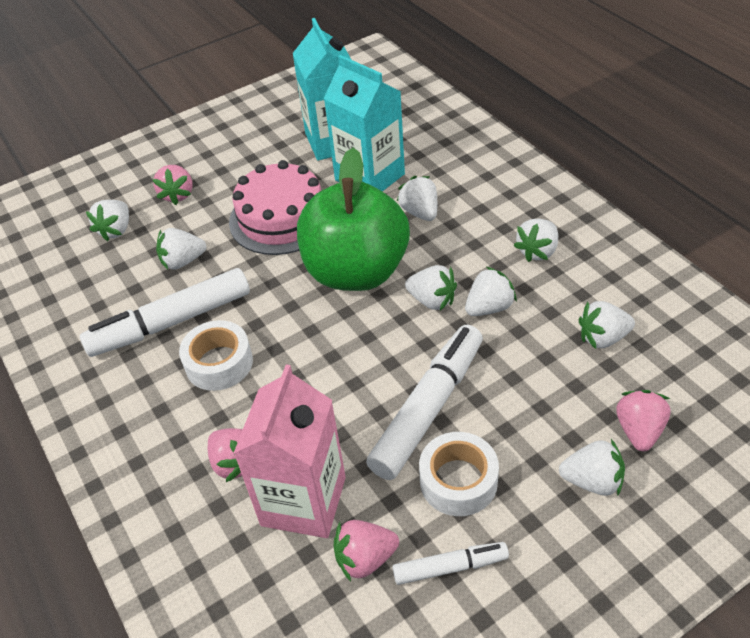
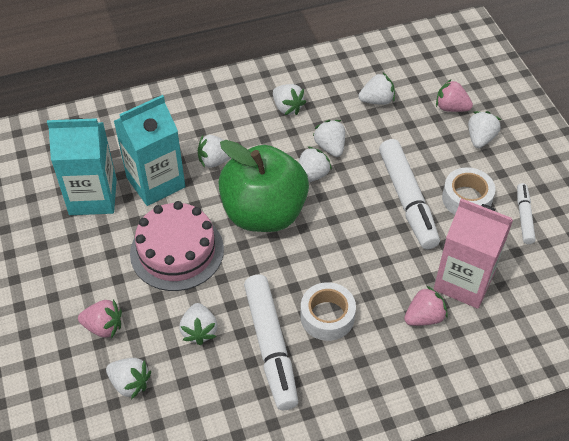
camera: 80 degrees left, 5 degrees up
(365, 558) = (511, 256): pink strawberry -> none
(428, 408) = (407, 200): white marker -> white marker turned 150 degrees counterclockwise
(603, 338) = (377, 100): white strawberry -> white strawberry turned 105 degrees counterclockwise

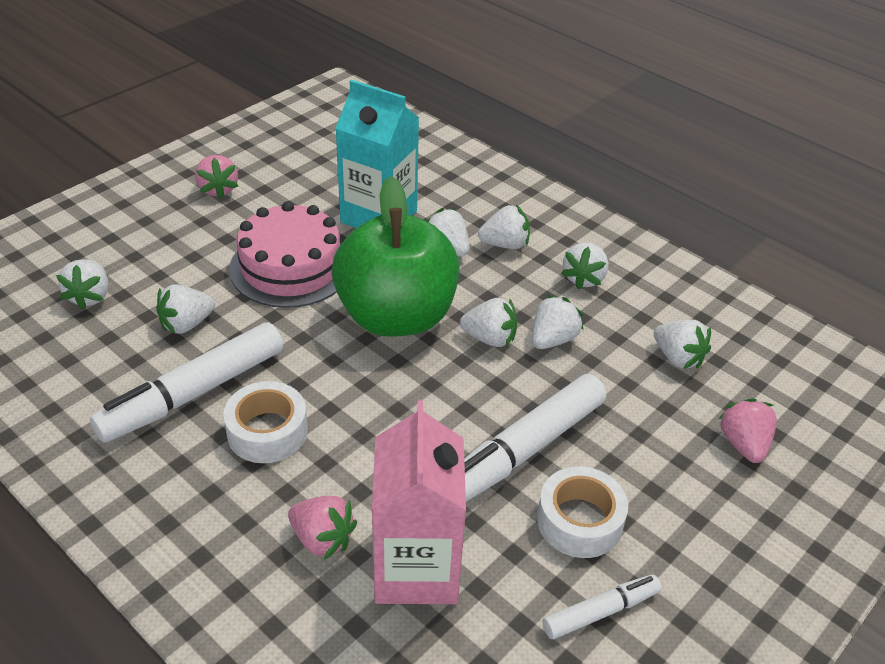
camera: 60 degrees right, 10 degrees down
(93, 197) = (326, 182): turquoise carton -> none
(103, 327) = (156, 251): pink strawberry -> pink strawberry (218, 189)
(480, 138) = (715, 500): white strawberry -> white strawberry (505, 244)

